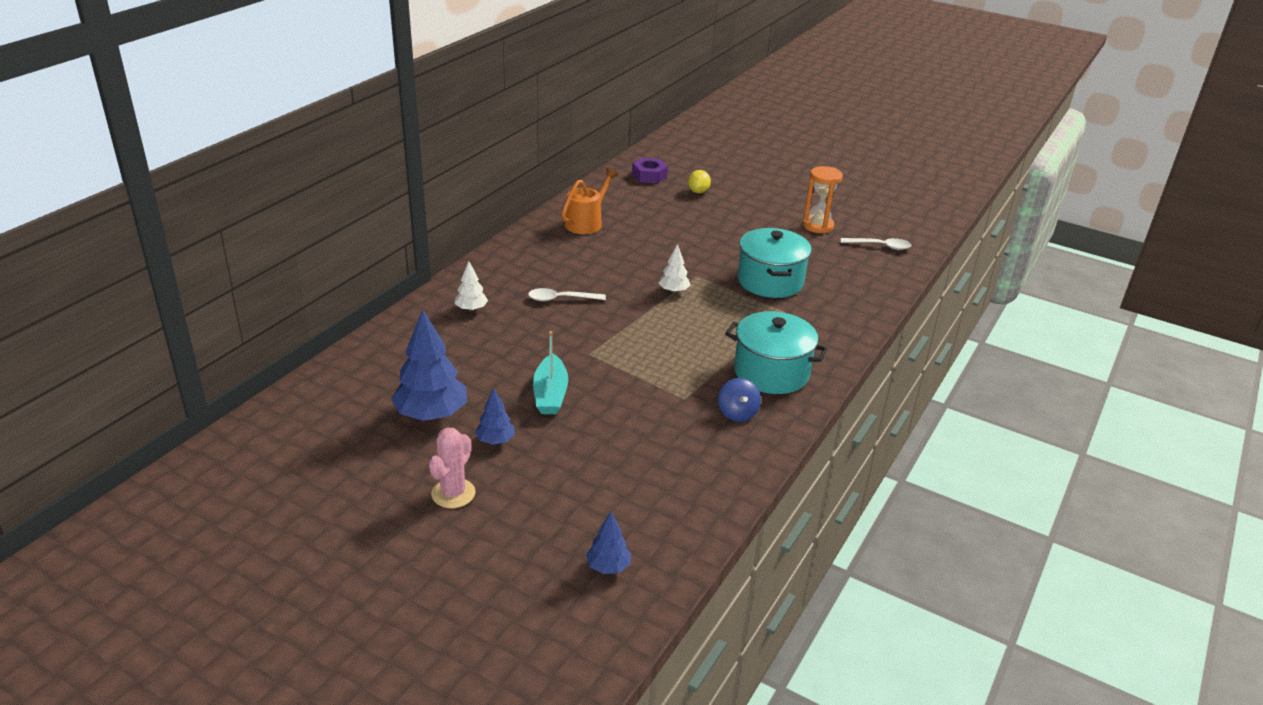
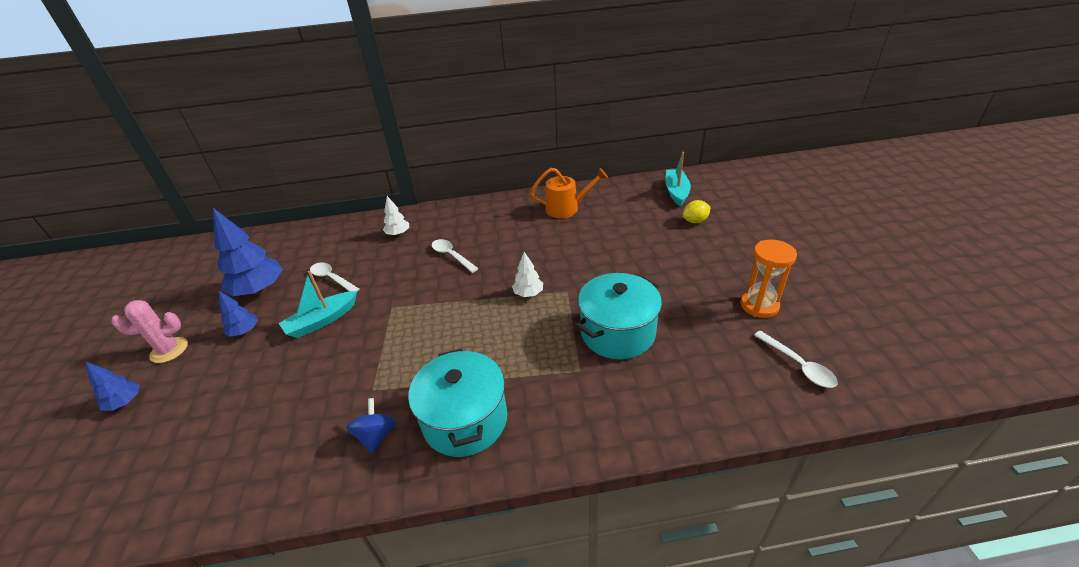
camera: 55 degrees right, 5 degrees up
(487, 368) = (332, 278): none -> white spoon
(608, 567) = (98, 483): blue tree -> blue tree (125, 402)
(649, 175) = (676, 192): purple nut -> turquoise boat
(737, 413) = (376, 435): blue spinning top -> blue spinning top turned 135 degrees clockwise

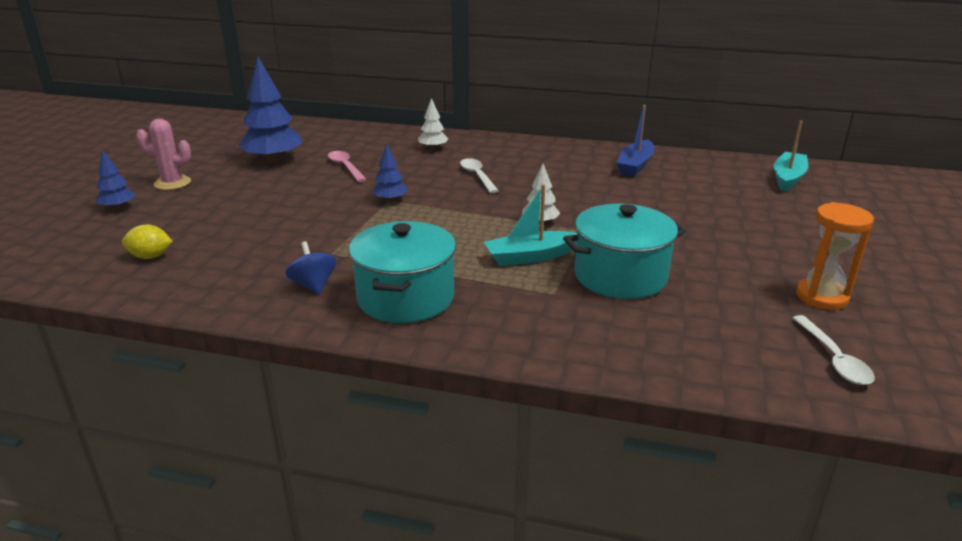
camera: 20 degrees right, 10 degrees down
(244, 331) = (243, 185): blue tree -> blue tree (390, 200)
(322, 321) = (316, 194): turquoise boat -> turquoise boat (530, 257)
(332, 278) = (345, 167): white spoon -> pink spoon
(376, 435) = (313, 285): blue spinning top -> blue spinning top turned 45 degrees counterclockwise
(566, 208) = (635, 165): orange watering can -> blue boat
(695, 221) = (793, 208): yellow lemon -> yellow lemon (150, 256)

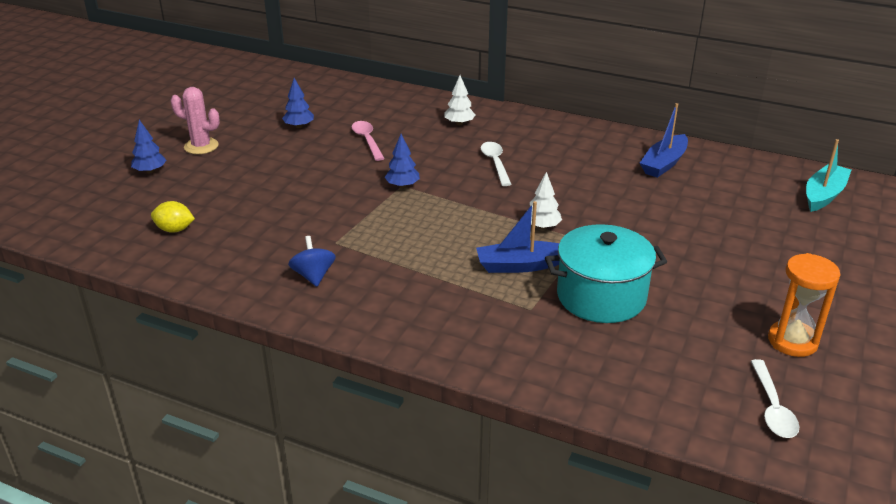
camera: 10 degrees right, 5 degrees up
(273, 160) = (299, 126): blue tree -> blue tree, size x0.52
(405, 297) = (393, 298): turquoise pot -> none
(530, 257) = (520, 265): turquoise boat -> blue boat

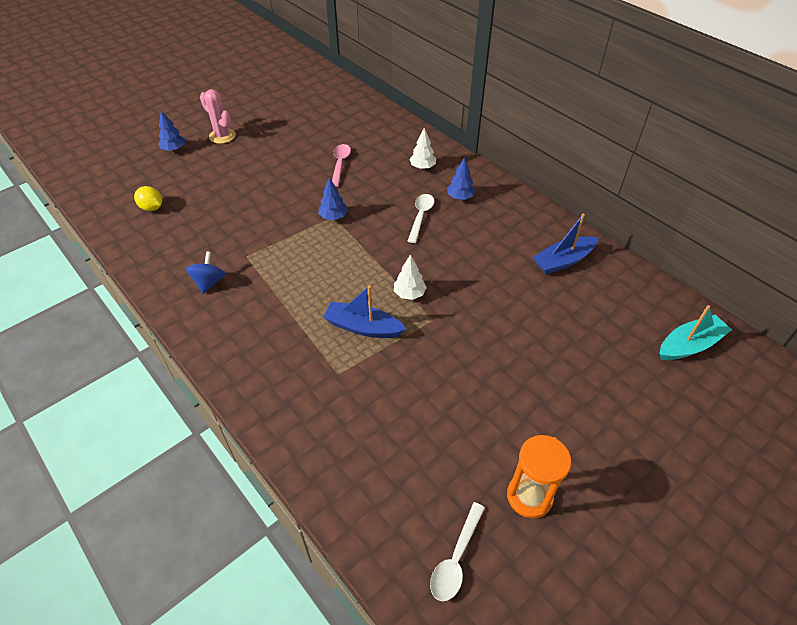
camera: 25 degrees right, 15 degrees up
(299, 126) = (301, 136): blue tree -> blue tree (460, 197)
(601, 296) = (402, 382): turquoise pot -> none

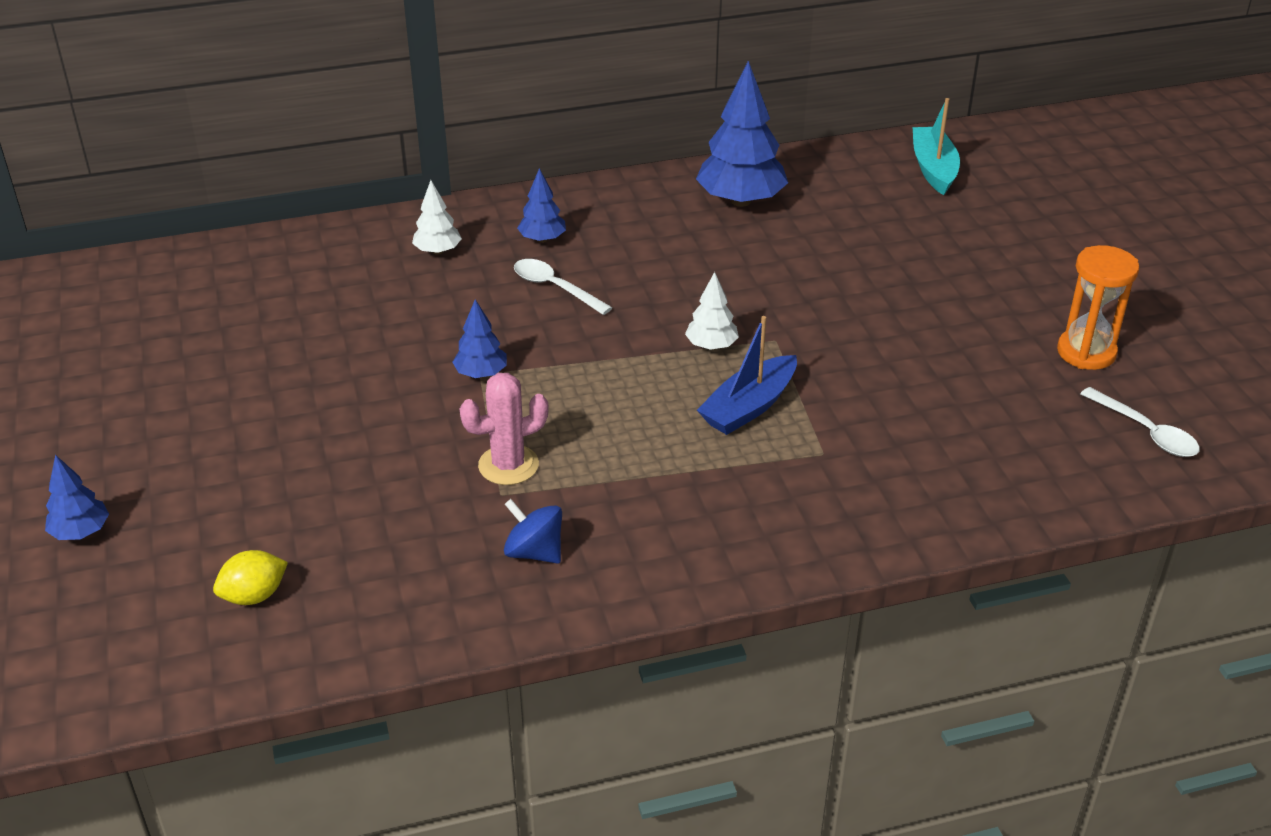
camera: 65 degrees left, 10 degrees down
(222, 136) = (107, 455): pink cactus -> pink cactus (508, 465)
(340, 164) = (347, 331): pink spoon -> none
(563, 261) = (741, 201): blue boat -> blue tree

